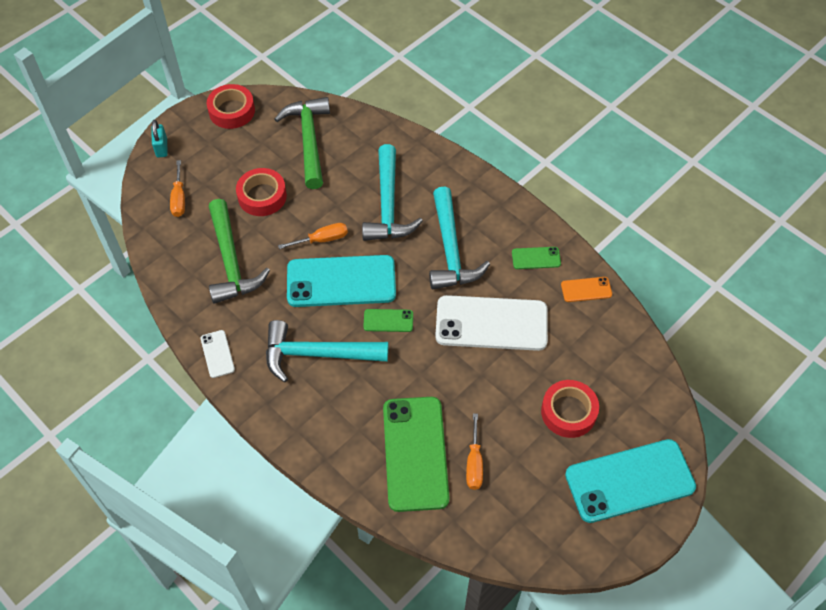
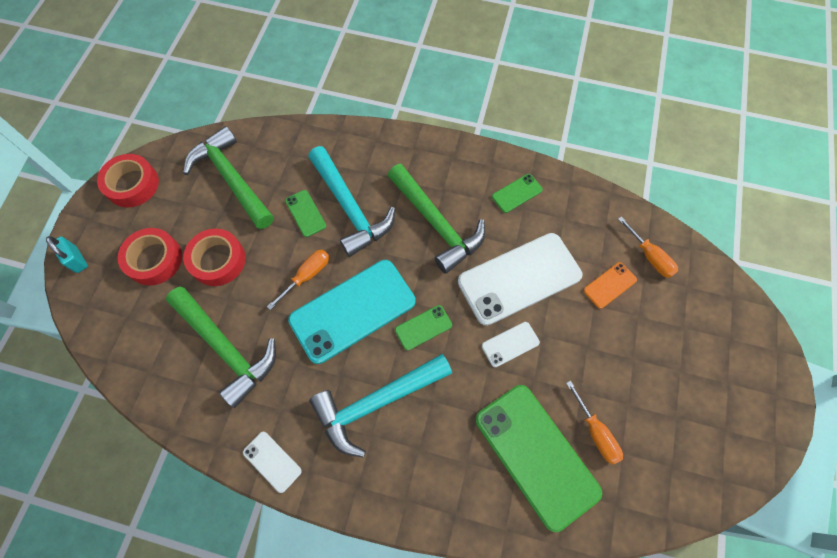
camera: 30 degrees left, 10 degrees up
(179, 198) = (128, 307): orange screwdriver -> orange screwdriver (649, 256)
(350, 193) = (305, 213): none -> green phone
(449, 367) = (510, 344): none -> white phone
(450, 250) = (436, 224): turquoise hammer -> green hammer
(568, 412) = (642, 329): red tape -> red tape (154, 259)
(586, 290) = (578, 201): orange phone -> orange phone (609, 285)
(629, 480) = (735, 367): turquoise phone -> none

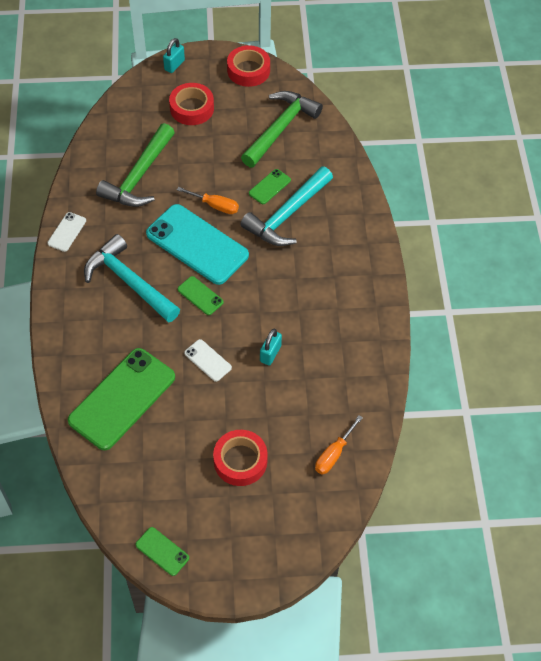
camera: 70 degrees right, 10 degrees down
(218, 260) = (206, 146): red tape -> red tape (240, 461)
(436, 224) = (298, 280): green hammer -> none
(517, 193) = (355, 333): green phone -> green phone (162, 551)
(519, 278) = (270, 354): white phone -> turquoise padlock
(595, 432) = (153, 438): orange screwdriver -> none
(609, 285) = (291, 426): orange phone -> none

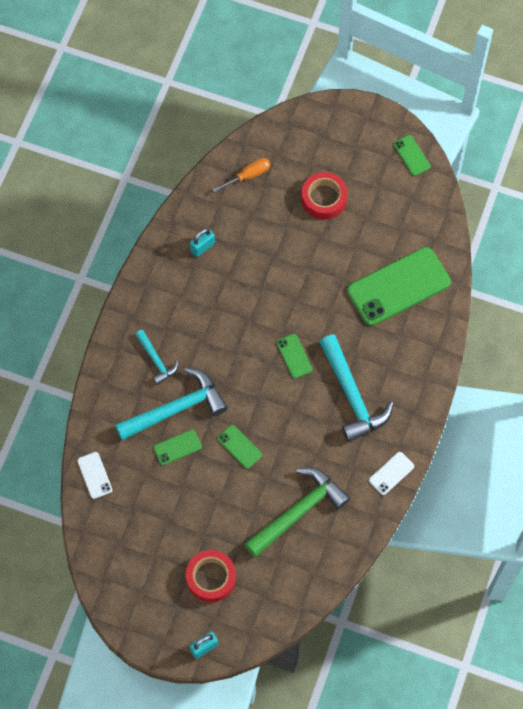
camera: 155 degrees left, 10 degrees up
(197, 244) = (274, 410): turquoise phone -> none
(208, 360) = (313, 292): white phone -> white phone (94, 475)
(215, 206) = (239, 446): orange screwdriver -> green phone
(248, 70) = (128, 606): red tape -> none
(270, 354) = (258, 278): turquoise padlock -> turquoise padlock (202, 247)
(280, 129) = (133, 513): green hammer -> none
(328, 246) = (156, 360): none -> turquoise hammer

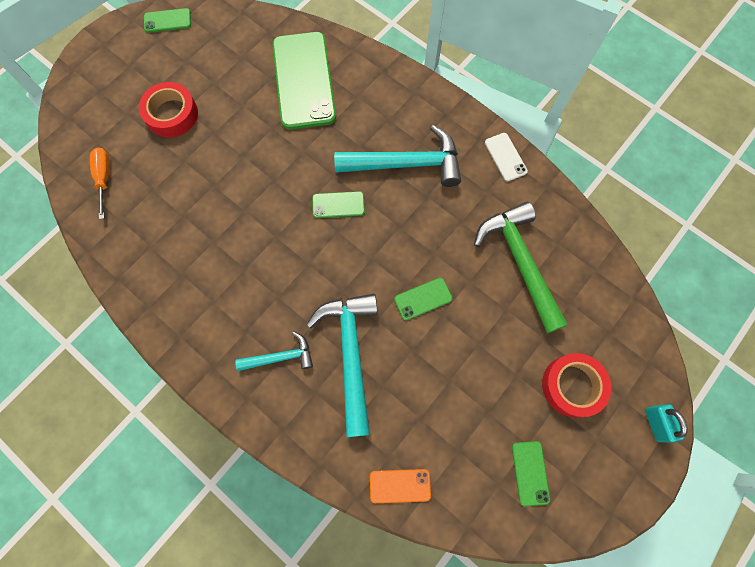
camera: 70 degrees left, 5 degrees up
(94, 475) = (400, 486): white phone -> orange phone
(177, 447) = (399, 369): green phone -> green phone (530, 473)
(202, 247) = (164, 256): turquoise padlock -> none

